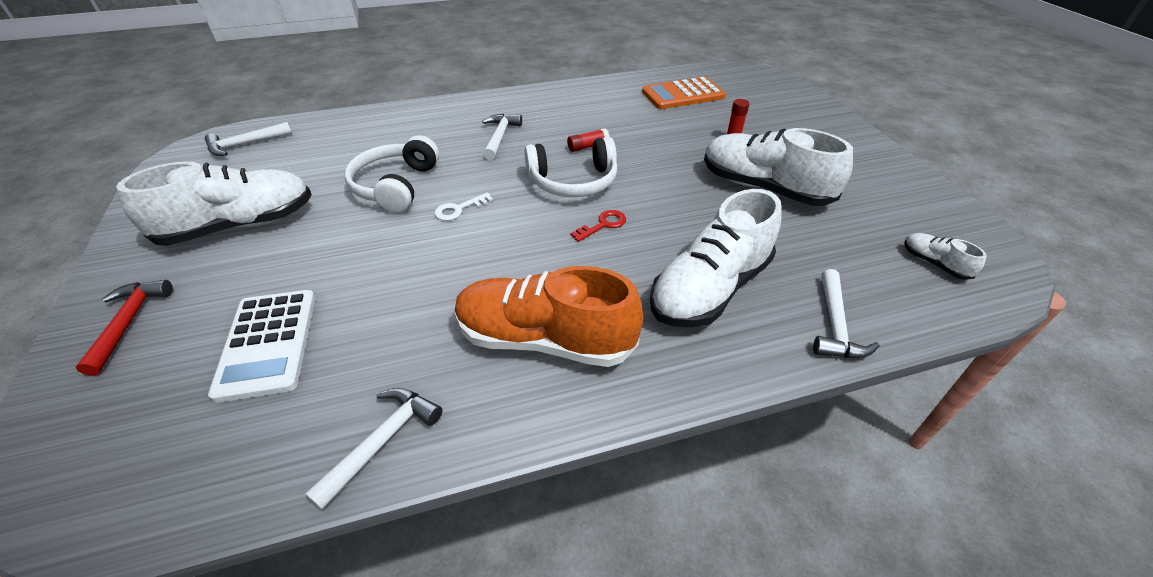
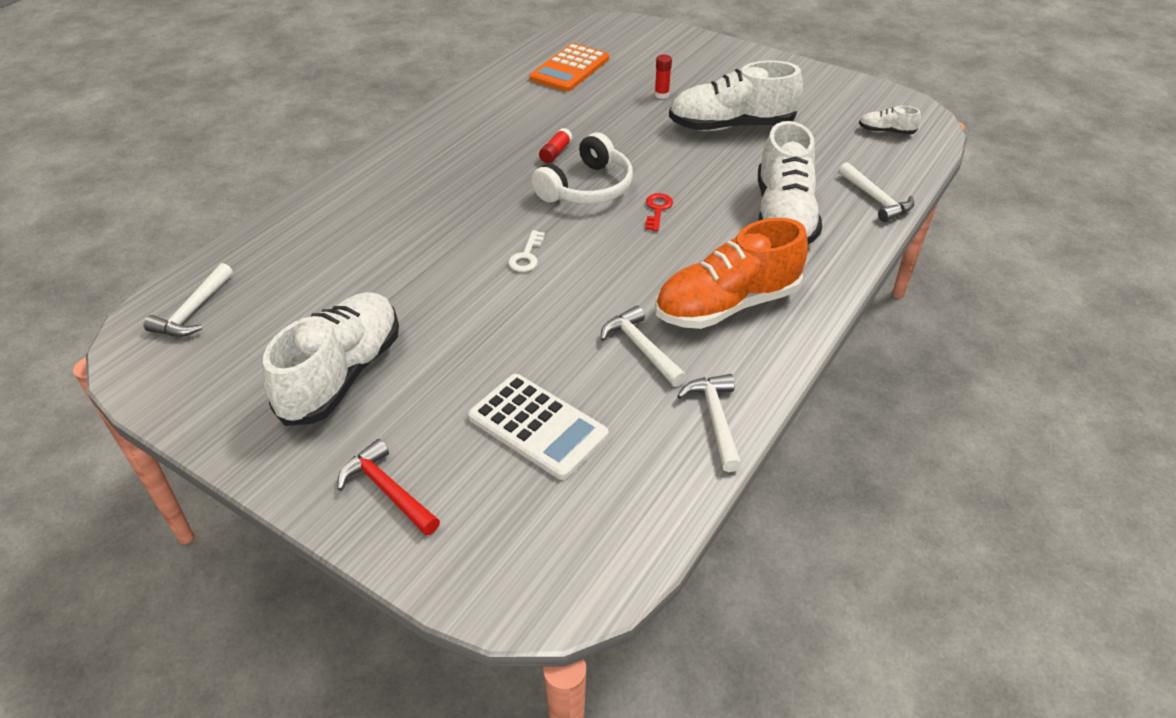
camera: 40 degrees left, 0 degrees up
(396, 186) = (437, 266): white headphones -> none
(500, 137) = (463, 179): white hammer -> white hammer (641, 348)

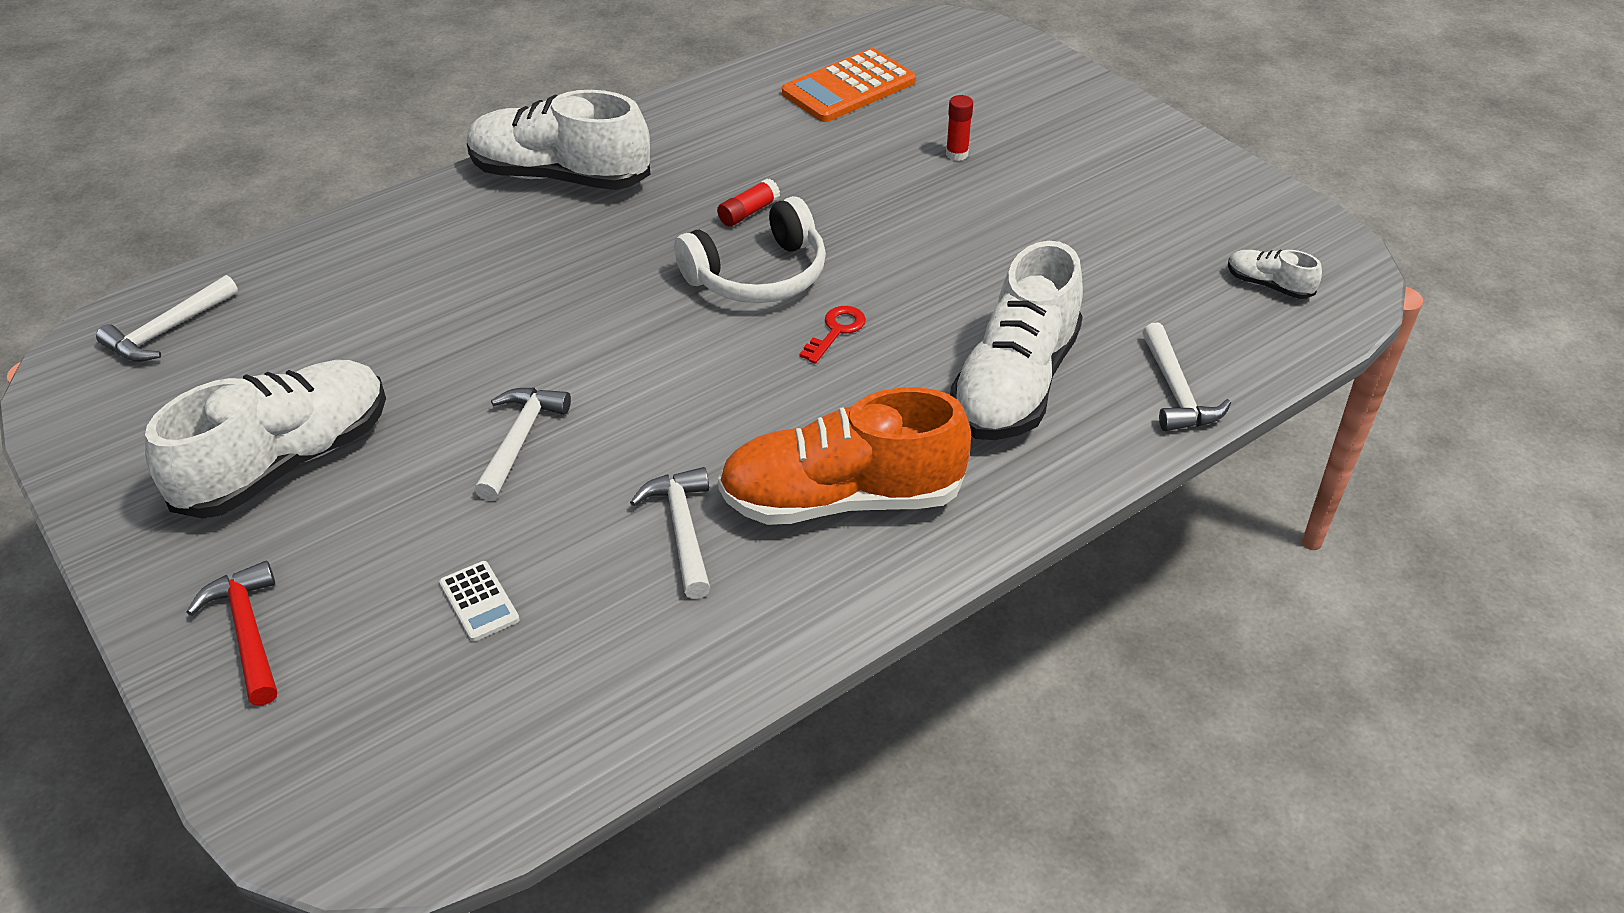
camera: 20 degrees right, 0 degrees up
(526, 256) = (614, 357): white key -> none
(538, 426) = (479, 601): white calculator -> white calculator, size x0.49
(715, 419) = (716, 660): white hammer -> white hammer (520, 439)
(731, 126) = (1029, 225): white shoe -> white shoe (560, 177)

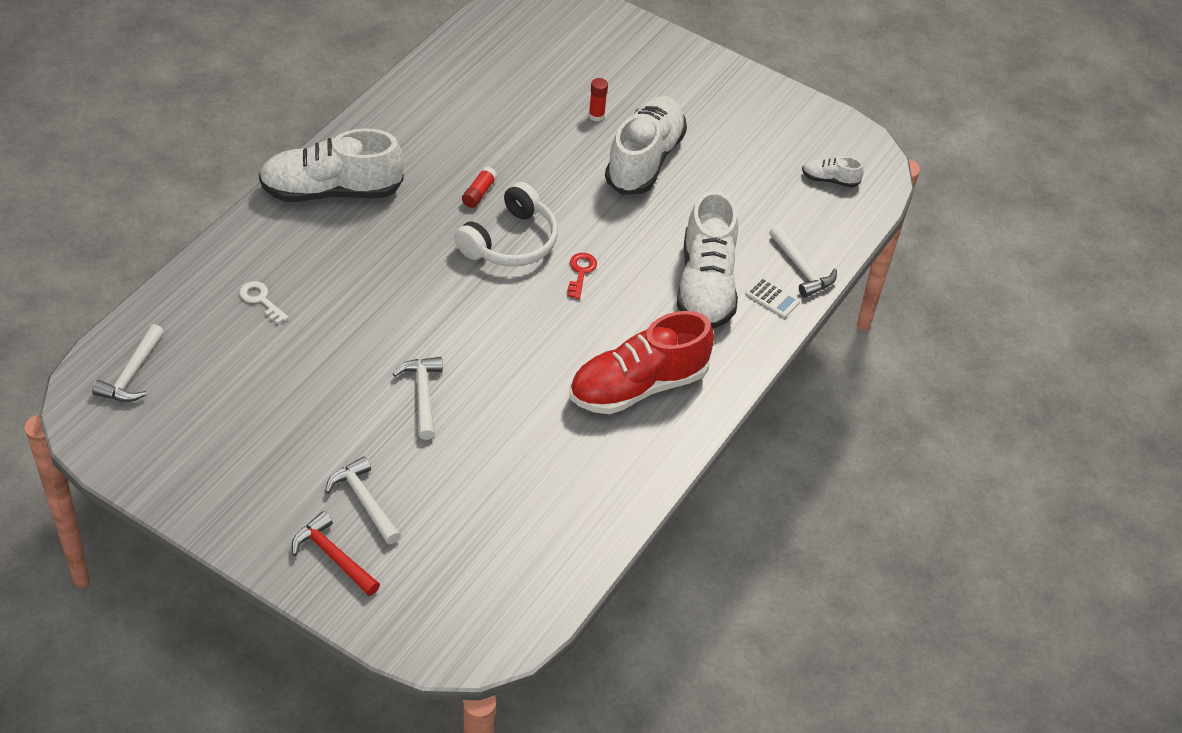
camera: 25 degrees left, 5 degrees up
(287, 462) = (282, 446): white shoe -> white shoe (644, 160)
(388, 279) = (261, 300): none -> white key
(479, 601) = (460, 503): white calculator -> white calculator (772, 298)
(682, 530) = (554, 429): white hammer -> white hammer (364, 501)
(841, 499) = (638, 386): orange shoe -> red shoe
(849, 87) = (496, 72): orange calculator -> none

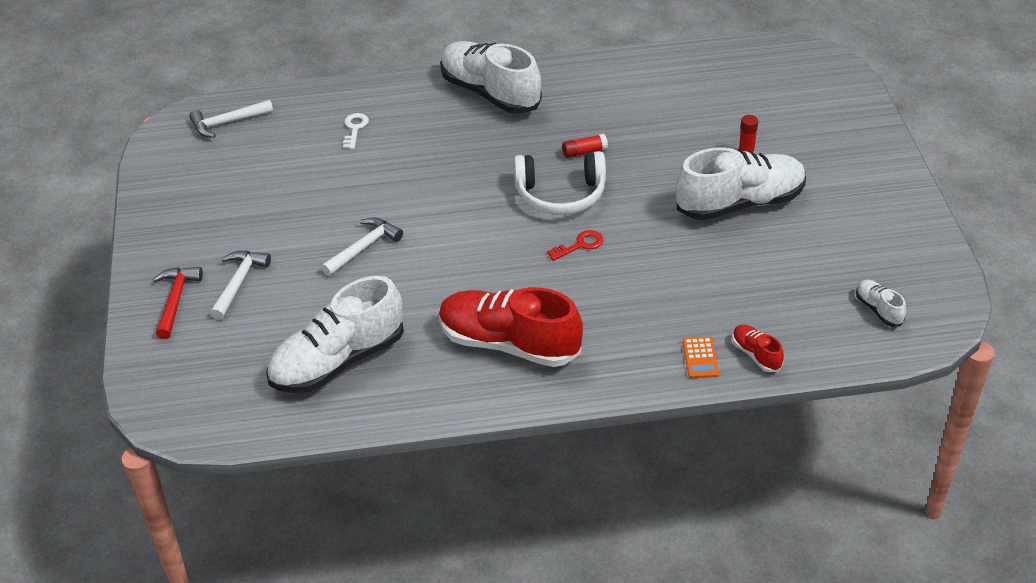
camera: 55 degrees right, 5 degrees down
(706, 285) = (660, 314): white shoe -> white shoe (338, 361)
(772, 298) = (700, 358): white calculator -> orange calculator
(801, 269) = (756, 355): white hammer -> red shoe

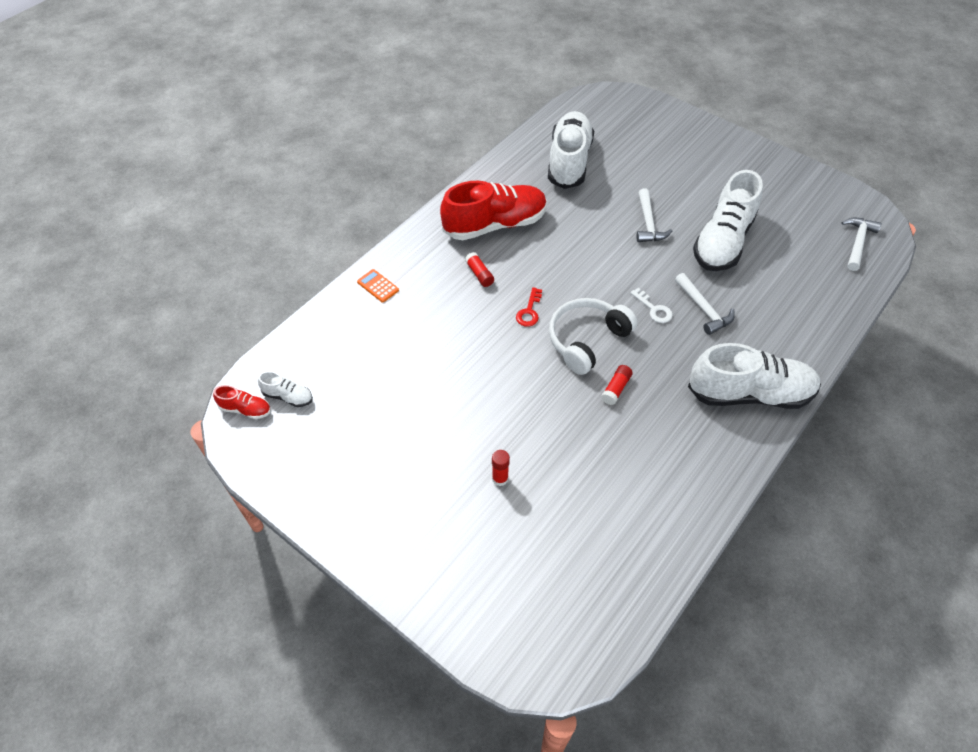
camera: 135 degrees right, 10 degrees up
(175, 300) = (692, 137): red hammer -> none
(239, 283) = (678, 163): white hammer -> white hammer (704, 309)
(354, 129) = (782, 295): white key -> white key (654, 309)
(585, 305) = (479, 274): none -> red glue stick
(740, 203) = (459, 422): white shoe -> white shoe (722, 241)
(756, 355) = (345, 310): red shoe -> red shoe (245, 409)

